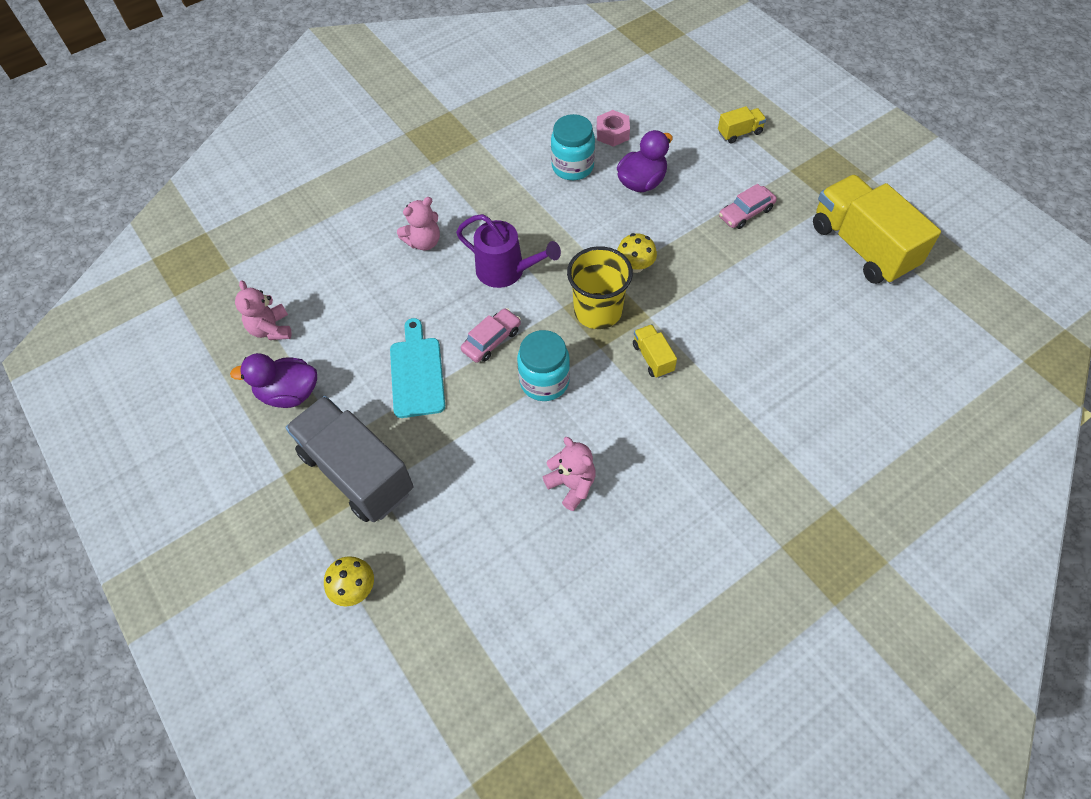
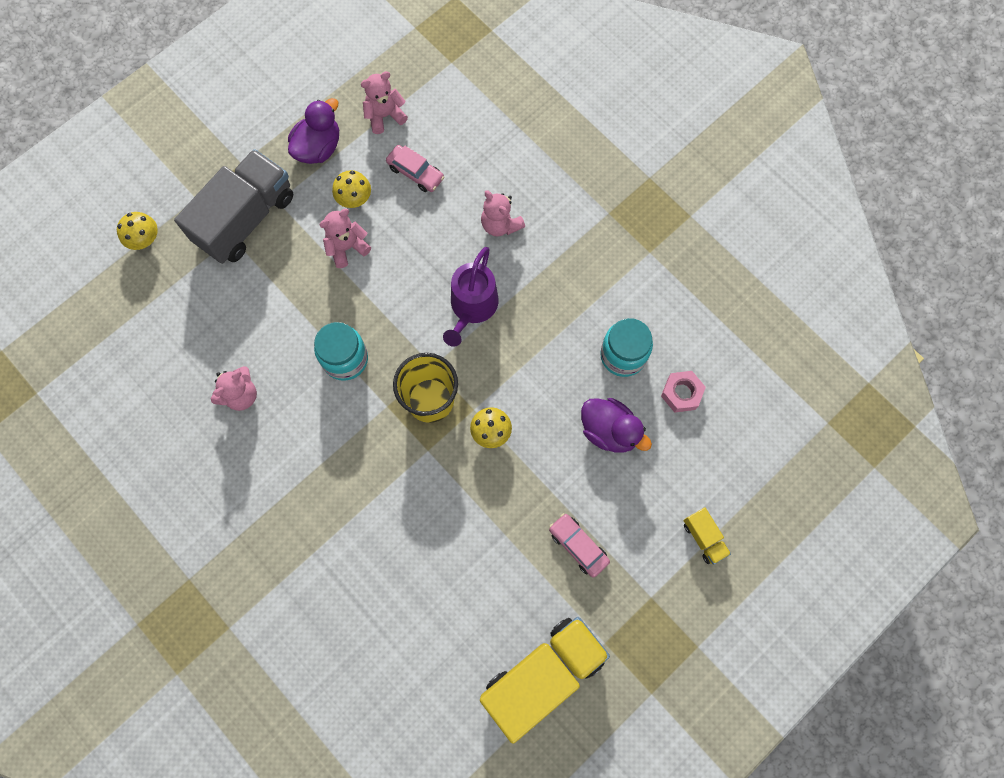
camera: 80 degrees right, 15 degrees up
(289, 393) = (318, 147): purple duck -> purple duck turned 45 degrees clockwise
(361, 363) = (354, 198): none -> yellow mushroom
(417, 373) = (347, 247): turquoise cutting board -> pink teddy bear
(491, 340) = (387, 306): pink car -> pink car (415, 172)
(653, 358) = (378, 456): yellow truck -> none

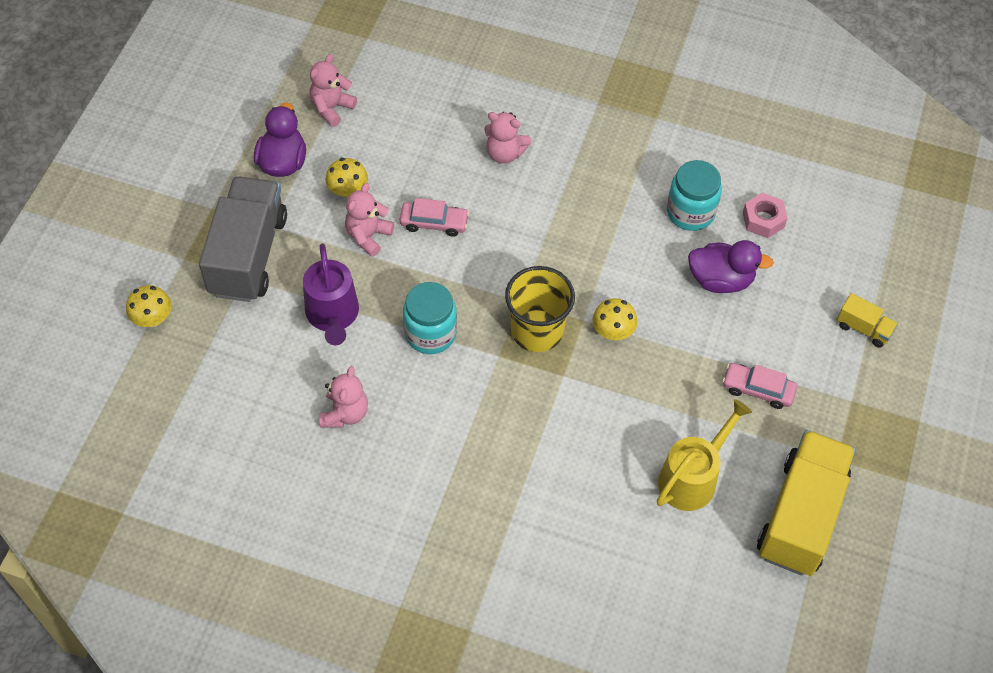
camera: 30 degrees left, 15 degrees down
(415, 172) = (394, 144): pink car -> pink car (434, 223)
(472, 307) = (524, 234): purple watering can -> purple watering can (333, 315)
(475, 595) = (692, 478): none -> yellow watering can

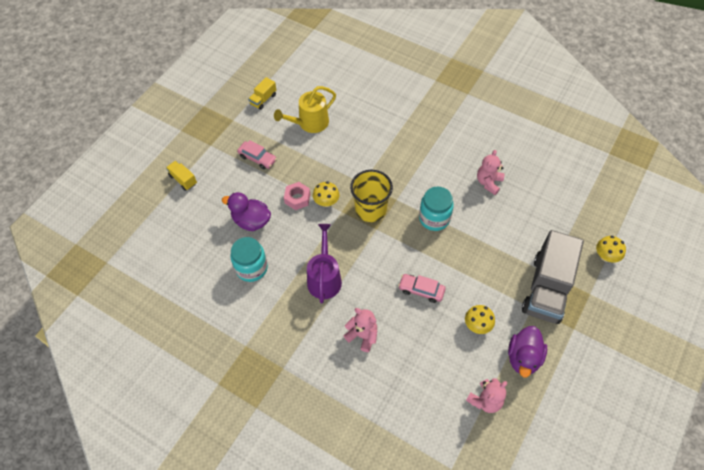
camera: 165 degrees left, 0 degrees up
(333, 315) = (492, 239): purple watering can -> purple watering can (324, 278)
(368, 236) = (466, 288): pink teddy bear -> none
(763, 220) = (207, 255): pink nut -> pink nut (297, 198)
(800, 516) = (263, 99): yellow truck -> yellow truck, size x0.44

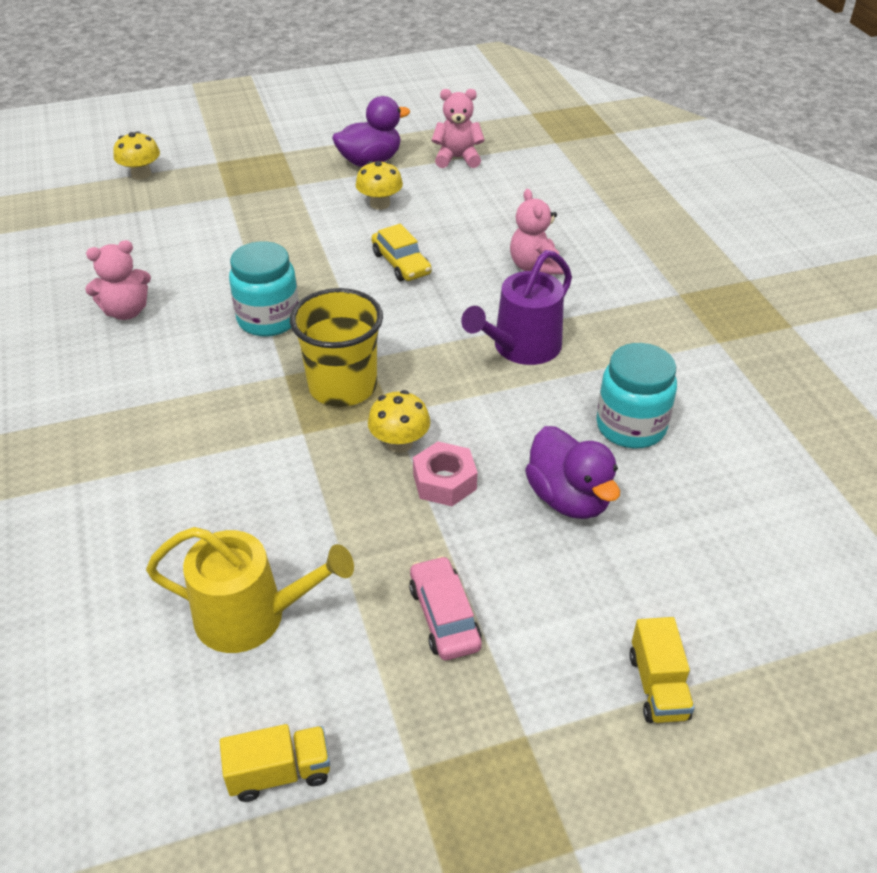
camera: 140 degrees left, 15 degrees down
(421, 290) = (401, 263): pink car -> yellow car
(546, 289) = (253, 187): grey truck -> none

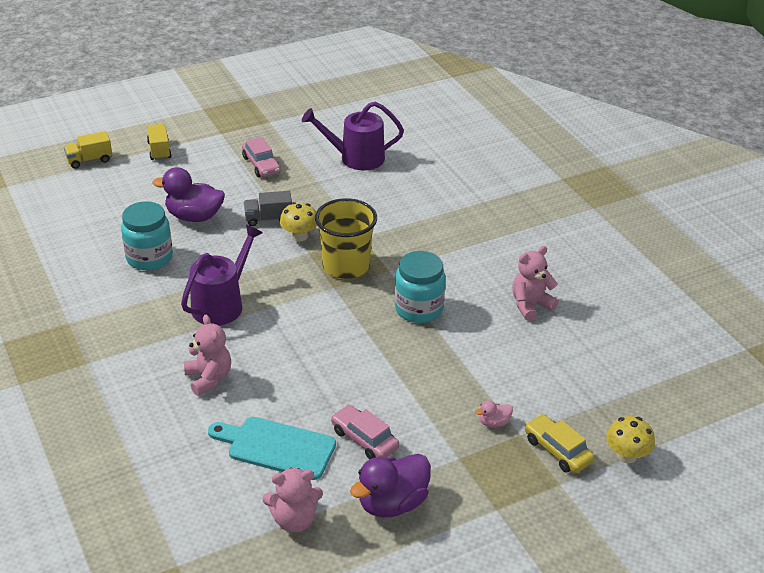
camera: 170 degrees right, 5 degrees down
(247, 206) = (494, 422): none -> pink duck
(251, 616) = (356, 158): yellow watering can -> purple watering can
(279, 773) = (323, 117): yellow truck -> yellow truck (89, 160)
(380, 204) = (364, 439): yellow mushroom -> pink car
(401, 263) = (327, 370): yellow car -> yellow car (557, 450)
(444, 481) = (268, 219): pink nut -> grey truck
(466, 205) = (276, 447): none -> turquoise cutting board
(569, 498) = (194, 217): purple duck -> purple duck turned 45 degrees counterclockwise

